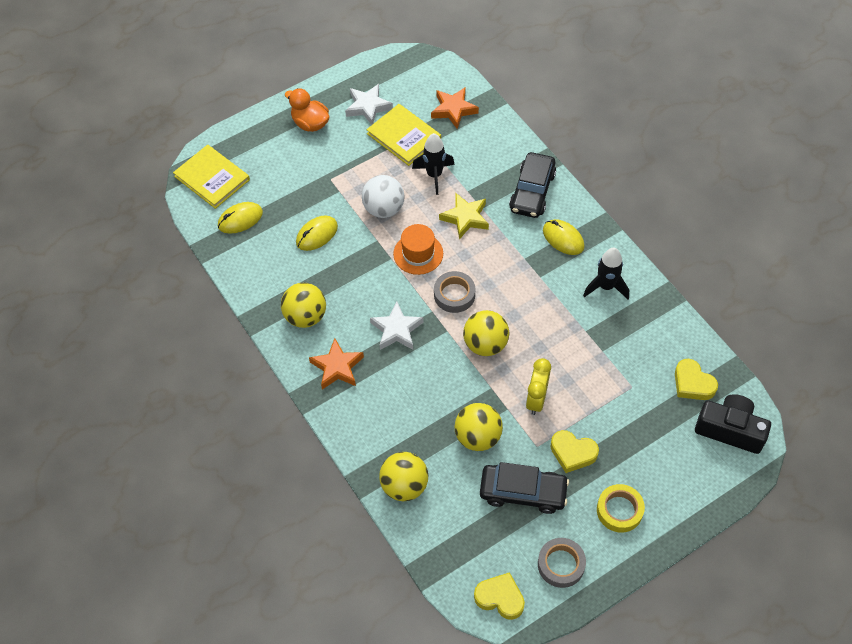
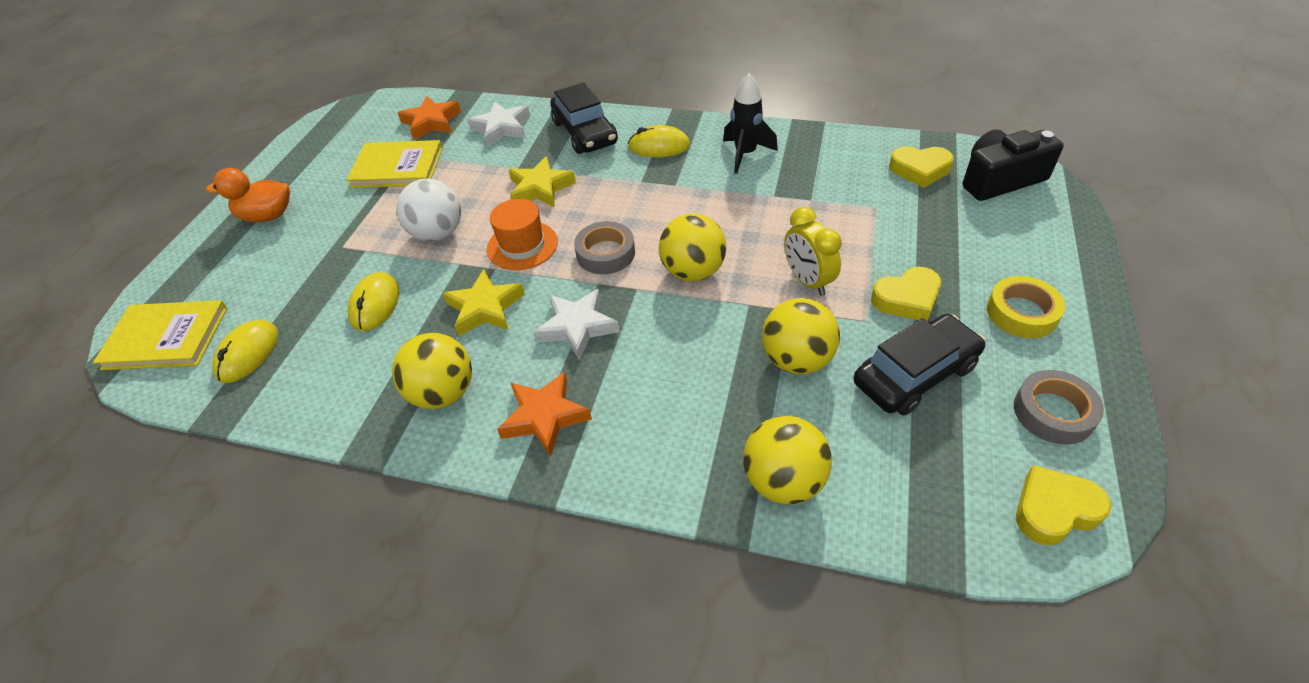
camera: 40 degrees left, 10 degrees down
(364, 281) = (485, 308): none -> yellow star
(368, 107) = (329, 168): white star -> white star (502, 128)
(434, 175) = (466, 176): black rocket -> none

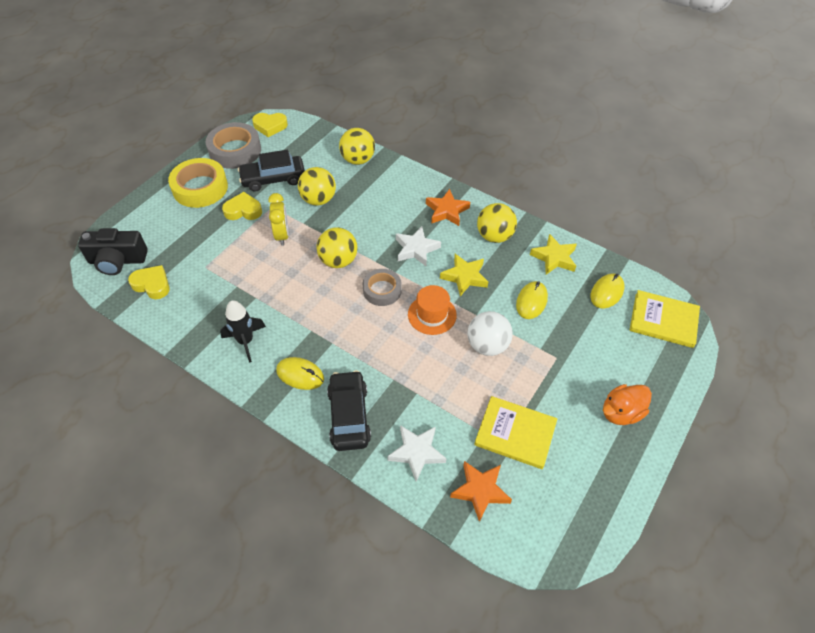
camera: 165 degrees left, 5 degrees up
(267, 216) = (621, 412): orange duck -> orange duck turned 135 degrees clockwise
(540, 188) = (405, 363): yellow star -> yellow star (554, 258)
(1021, 313) = (200, 188): yellow tape -> yellow tape, size x1.58
(1053, 412) = (235, 151): grey tape -> grey tape, size x1.58

